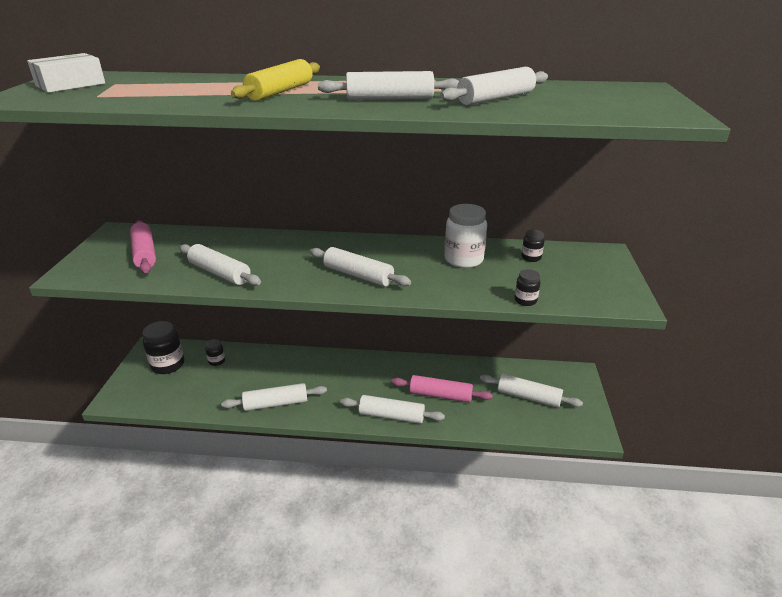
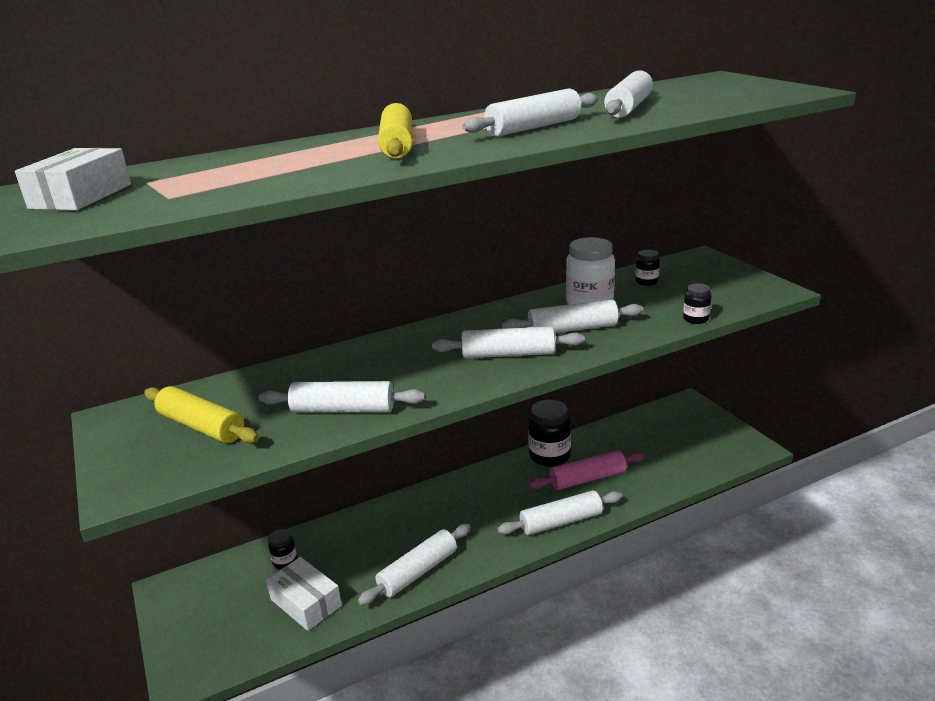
camera: 30 degrees left, 5 degrees down
(144, 254) = (201, 427): pink rolling pin -> yellow rolling pin
(168, 365) = (218, 597): black jar -> black jar (549, 456)
(203, 390) = (306, 602): none -> white box
(528, 397) = (669, 443): white rolling pin -> white rolling pin (572, 329)

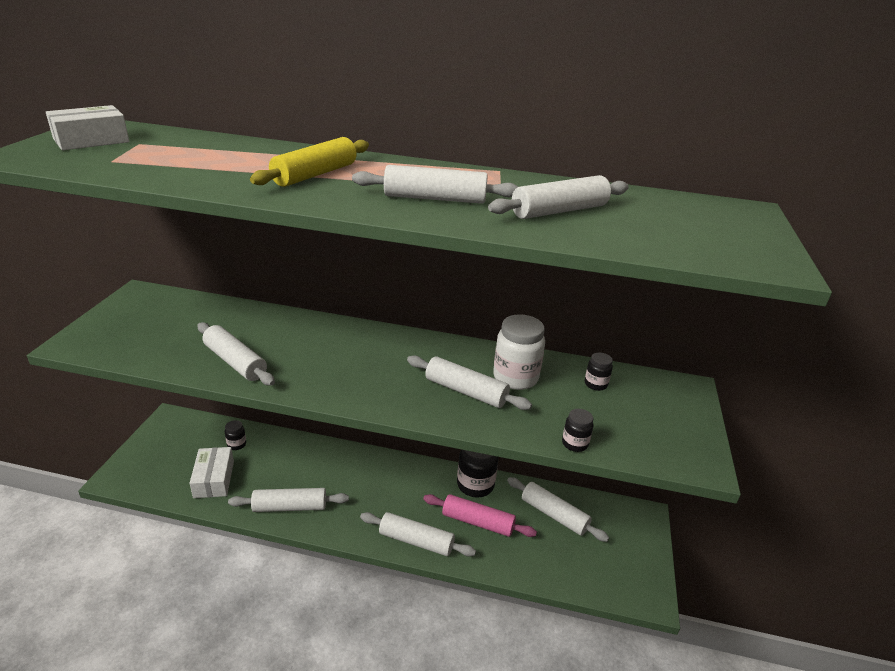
camera: 35 degrees right, 5 degrees up
(201, 427) = (161, 326): yellow rolling pin -> none
(508, 354) = (389, 384): white rolling pin -> white rolling pin (554, 515)

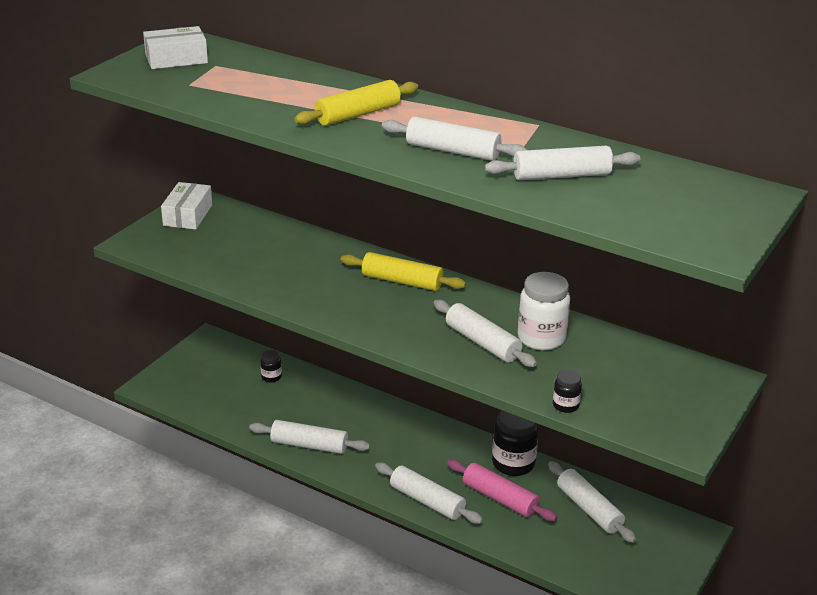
camera: 20 degrees right, 0 degrees up
(214, 479) = (241, 405): white box -> white box (187, 215)
(235, 362) = (272, 281): white rolling pin -> none
(364, 342) = (402, 281): none -> yellow rolling pin
(595, 384) = (624, 358): black jar -> none

